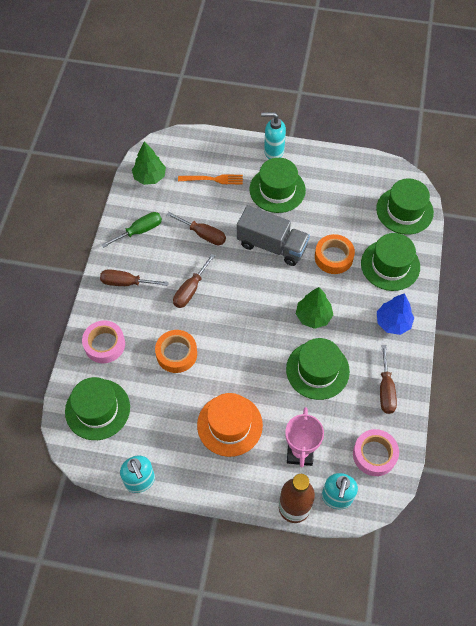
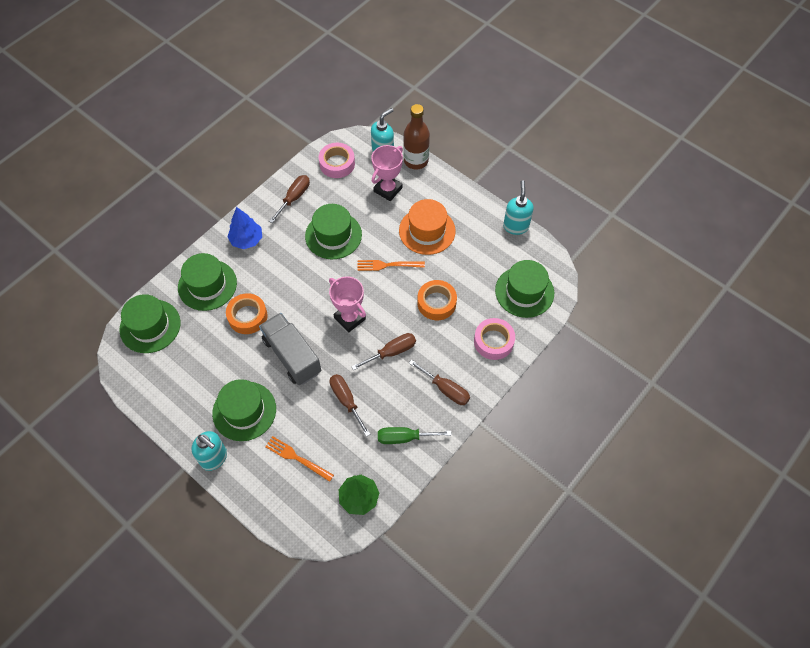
camera: 150 degrees left, 0 degrees up
(245, 367) = (387, 265): none -> orange fork
(246, 300) = (350, 318): none -> pink trophy
(313, 316) = (305, 276): green tree -> none

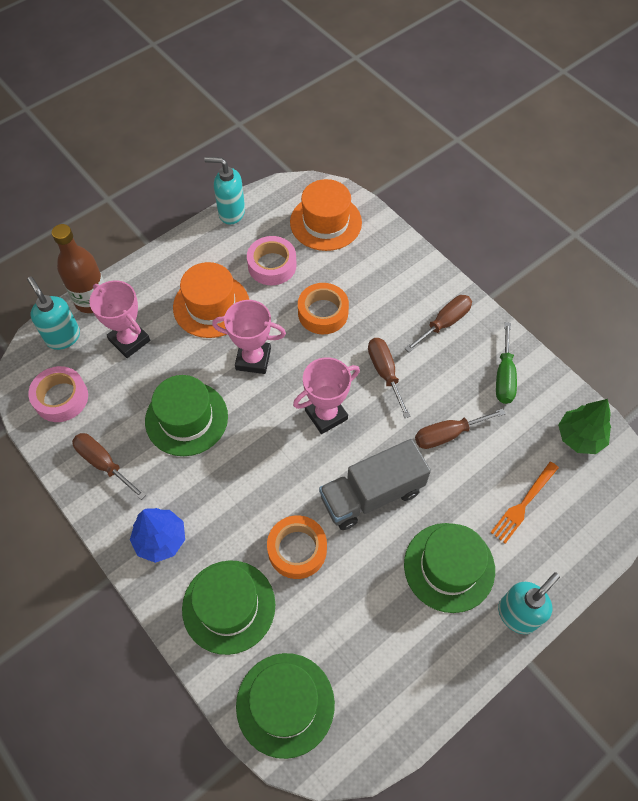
camera: 80 degrees left, 0 degrees up
(387, 265) = (253, 359): orange fork -> pink trophy
(493, 341) = (387, 264): pink tape -> pink tape (272, 265)
(524, 291) = (326, 222): green hat -> orange hat

